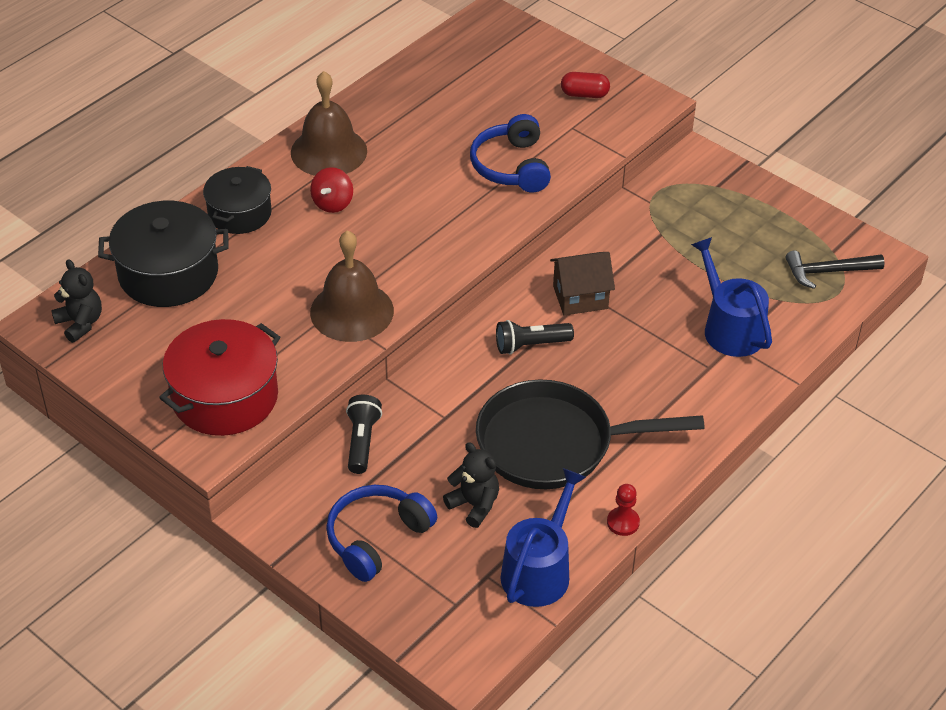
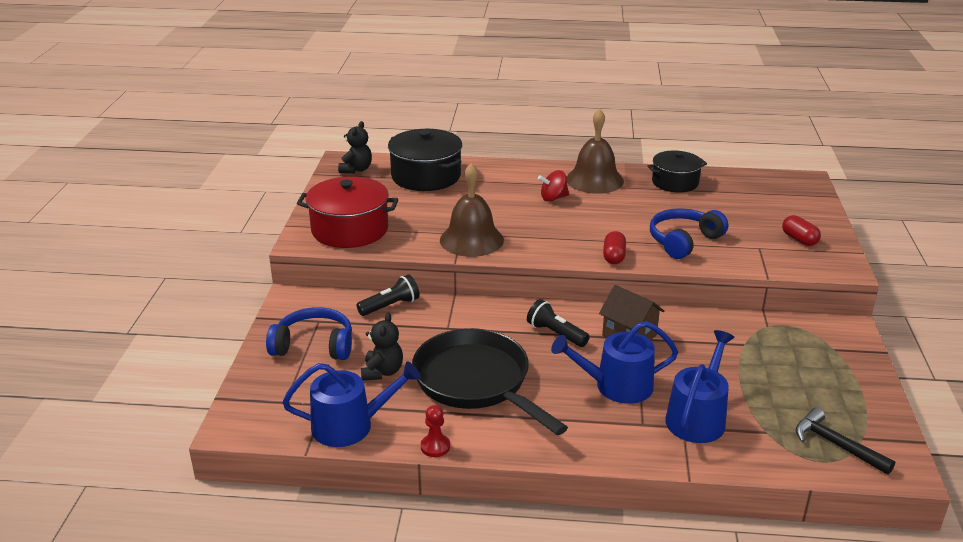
camera: 55 degrees right, 15 degrees down
(239, 213) = (502, 176): black pot -> black pot (675, 182)
(490, 229) = (614, 257): none -> red capsule
(645, 352) = (616, 386): none -> blue watering can

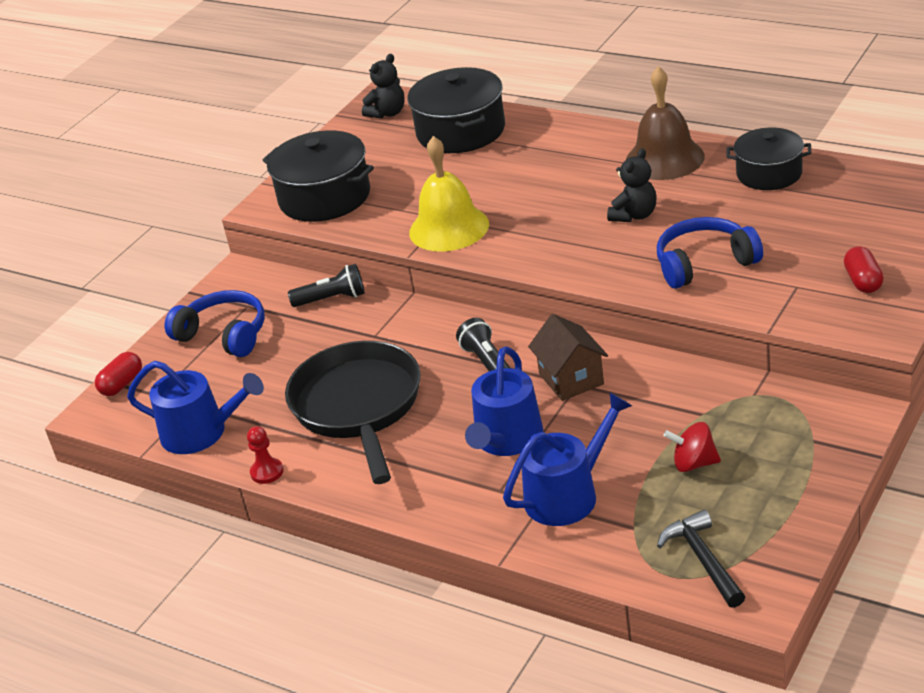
camera: 30 degrees right, 5 degrees up
(350, 229) = (325, 197): red pot -> black pot
(382, 372) = (271, 378): black teddy bear -> black teddy bear (634, 215)
(471, 240) = (449, 228): brown bell -> yellow bell
(553, 198) = (590, 180): red spinning top -> red spinning top (694, 464)
(614, 257) = (598, 274): red capsule -> red capsule (122, 384)
(616, 386) = (506, 440): blue watering can -> blue watering can turned 90 degrees counterclockwise

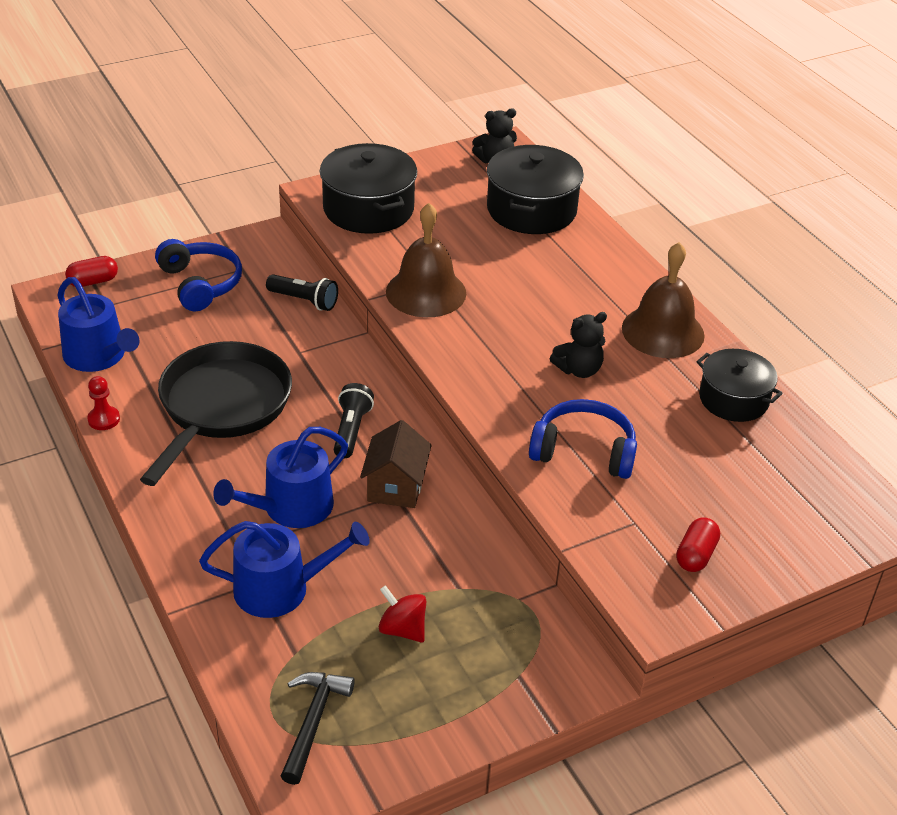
camera: 25 degrees right, 5 degrees up
(449, 228) = (426, 292): yellow bell -> brown bell

